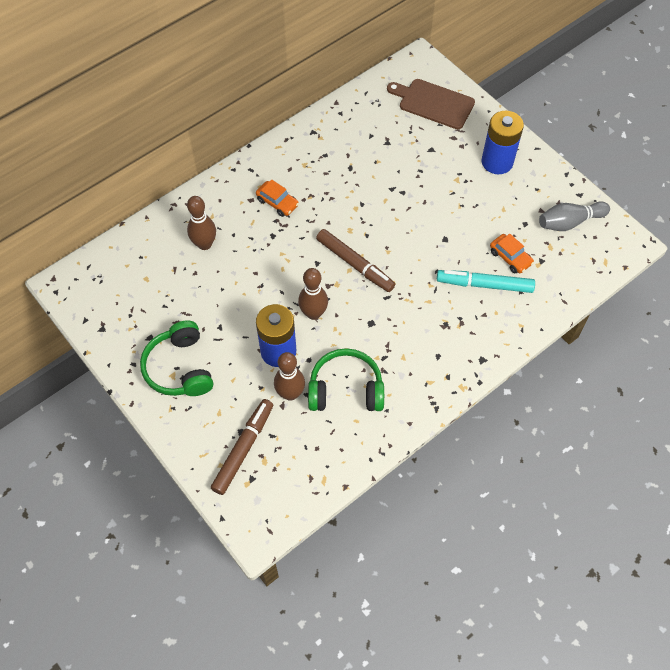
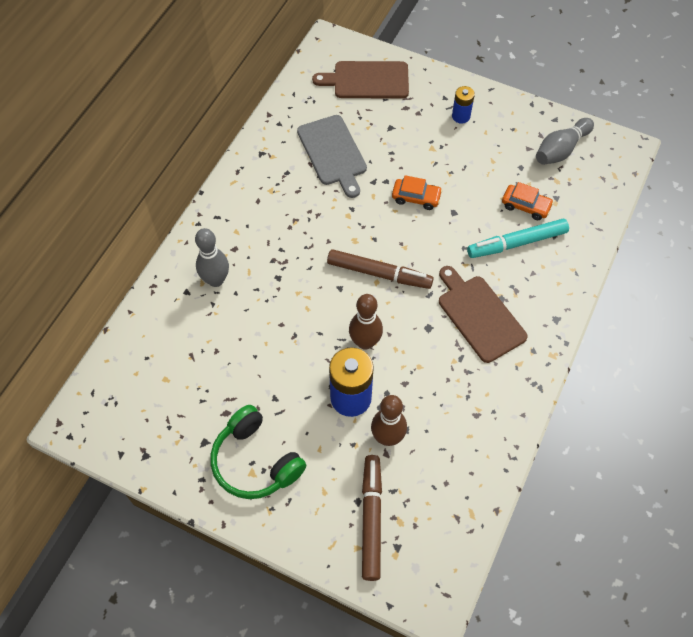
camera: 25 degrees left, 0 degrees up
(204, 244) = (210, 315): brown bowling pin -> none
(223, 218) = (216, 280): none -> grey bowling pin
(277, 202) = (264, 241): orange car -> orange car (416, 197)
(345, 389) = (441, 408): green headphones -> none
(371, 153) = (333, 153): none -> grey cutting board
(418, 330) = (479, 316): none -> brown cutting board
(497, 162) = (461, 116): blue battery -> blue battery, size x0.54

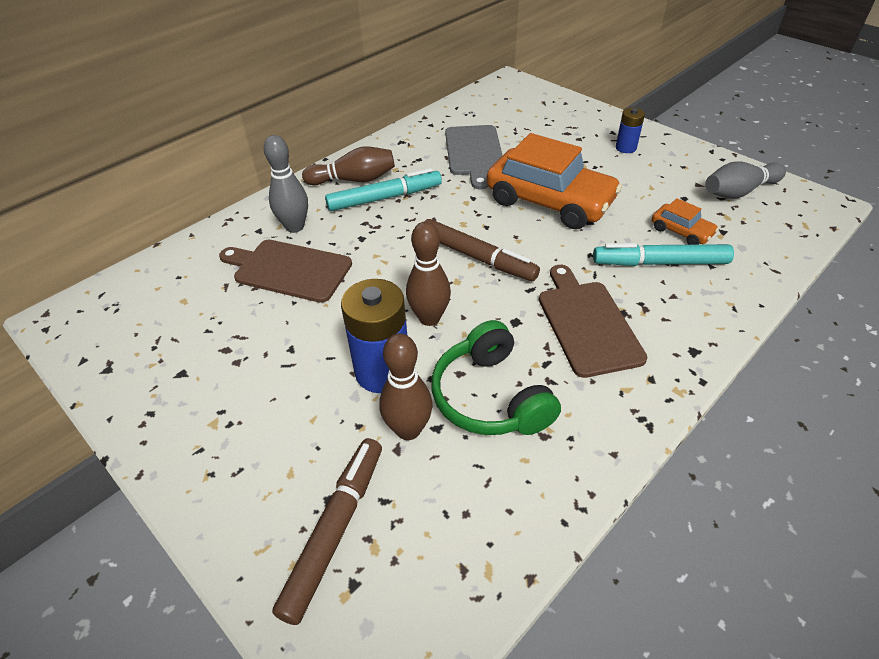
camera: 20 degrees right, 15 degrees down
(240, 212) = (354, 180): none -> brown bowling pin
(255, 461) = (226, 411): green headphones -> green headphones (490, 397)
(277, 227) = (385, 198): none -> turquoise marker
(367, 80) = (535, 109): brown cutting board -> brown cutting board (289, 270)
(416, 197) = (549, 201): orange car -> orange car, size x2.20

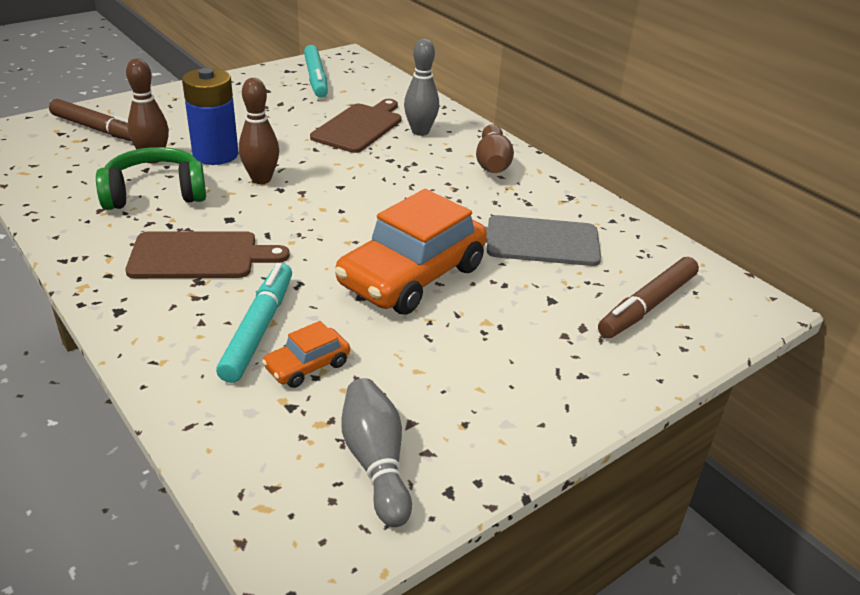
camera: 95 degrees right, 10 degrees down
(385, 198) = (453, 176): turquoise marker -> turquoise marker (316, 78)
(477, 257) = (331, 213): brown marker -> brown marker (647, 306)
(625, 148) = (530, 375): blue battery -> none

